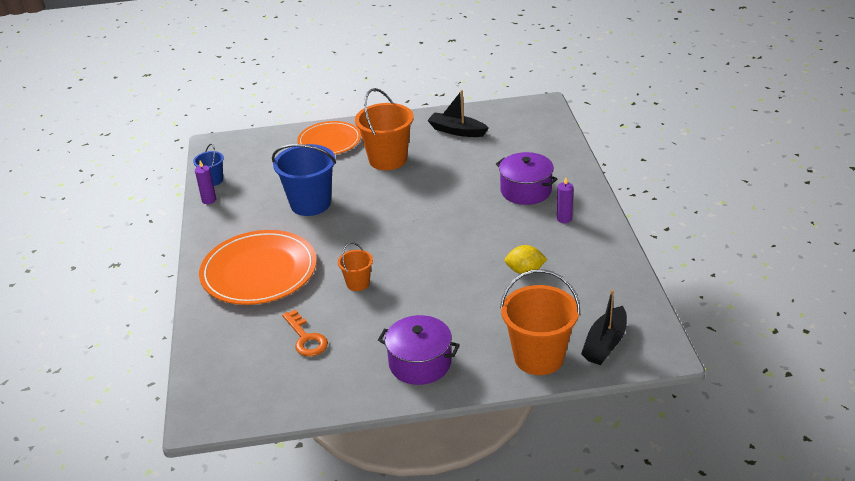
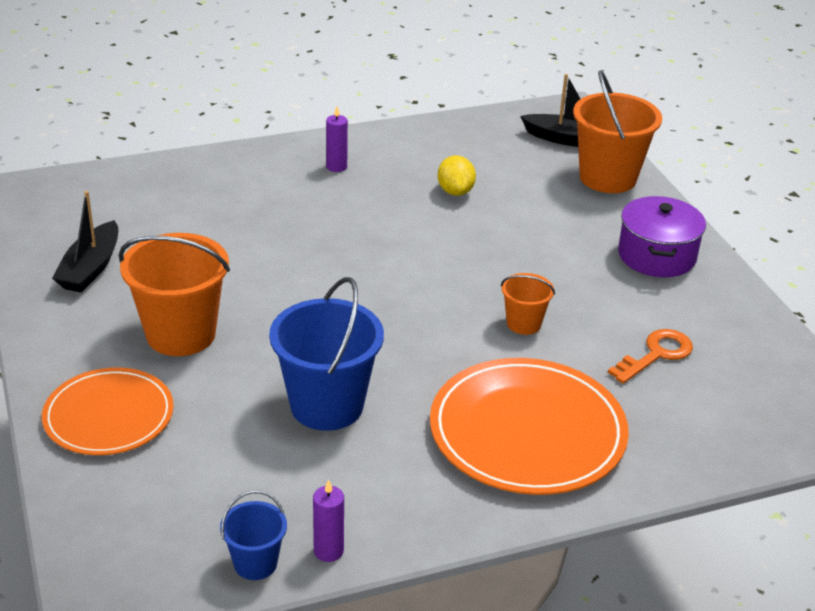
camera: 105 degrees left, 0 degrees up
(526, 191) = (271, 197): purple pot -> none

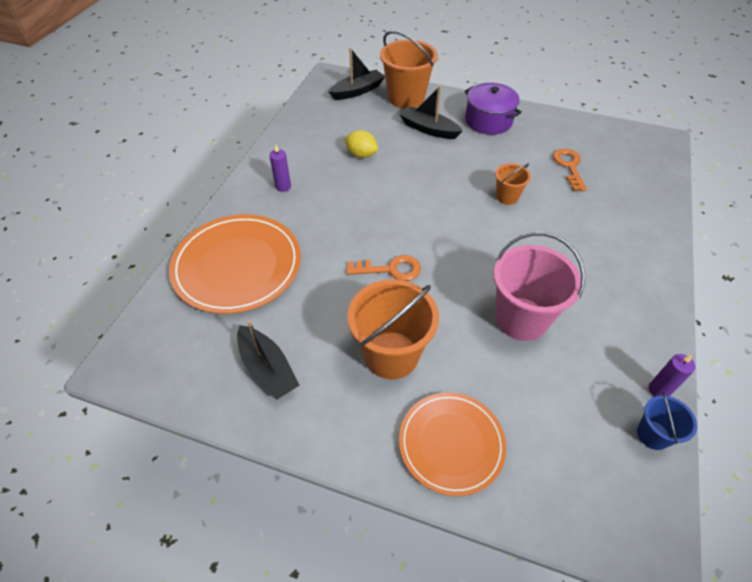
camera: 50 degrees left, 15 degrees up
(297, 286) = (390, 269): none -> orange key
(327, 405) = (521, 318): blue bucket -> pink bucket
(527, 431) = (601, 246): orange plate -> orange plate (237, 266)
(570, 217) = (428, 129): none -> black boat

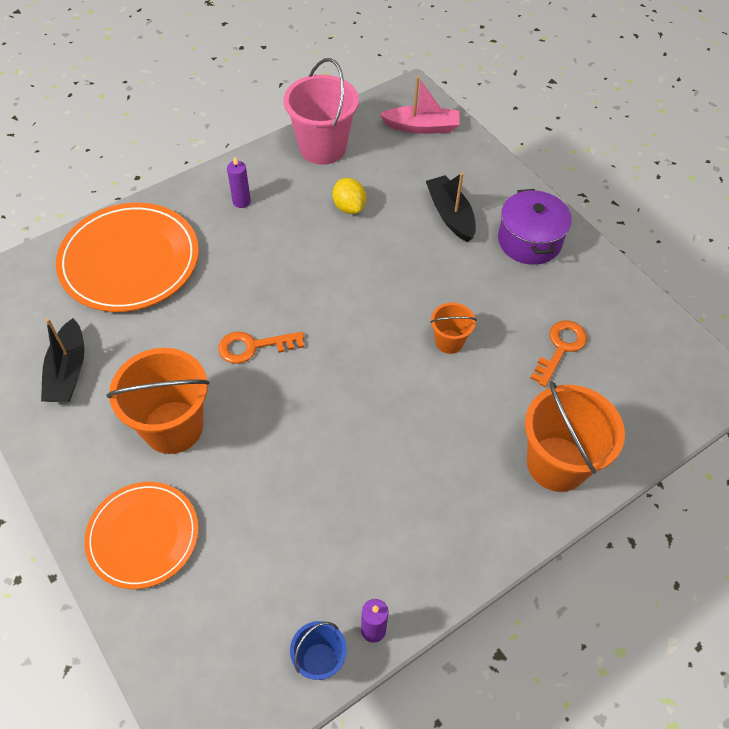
camera: 35 degrees right, 5 degrees up
(357, 91) = (422, 127): black boat -> pink boat
(390, 269) = (253, 347): orange key -> orange key turned 135 degrees clockwise
(406, 98) = (466, 163): orange bucket -> orange bucket (557, 463)
(521, 318) = (321, 474): pink bucket -> pink bucket (323, 148)

